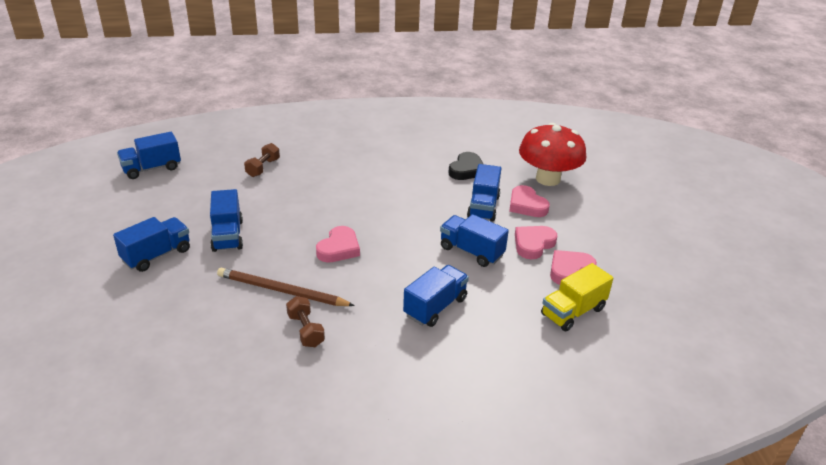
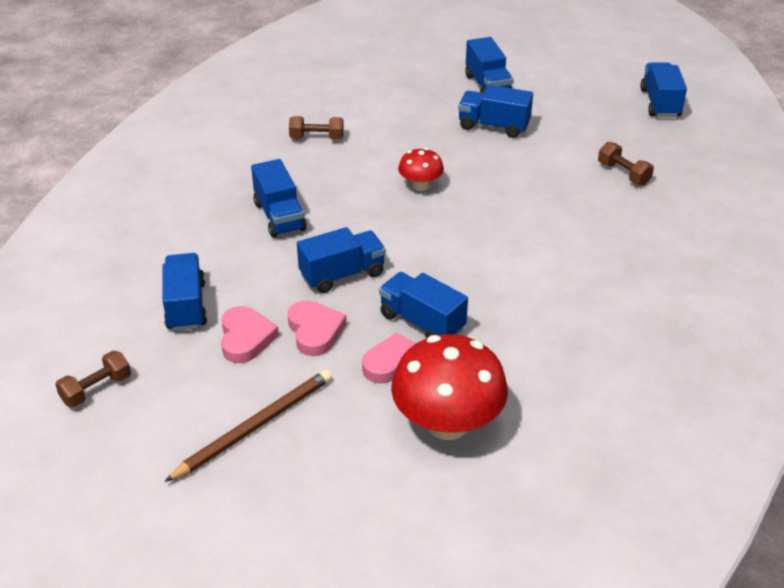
camera: 120 degrees right, 5 degrees up
(282, 291) = (380, 138): brown pencil -> brown pencil (255, 426)
(339, 248) = (420, 185): pink heart -> red mushroom
(466, 170) = (523, 345): black heart -> none
(573, 312) = (186, 306): yellow truck -> blue truck
(681, 316) = (96, 389): none -> brown dumbbell

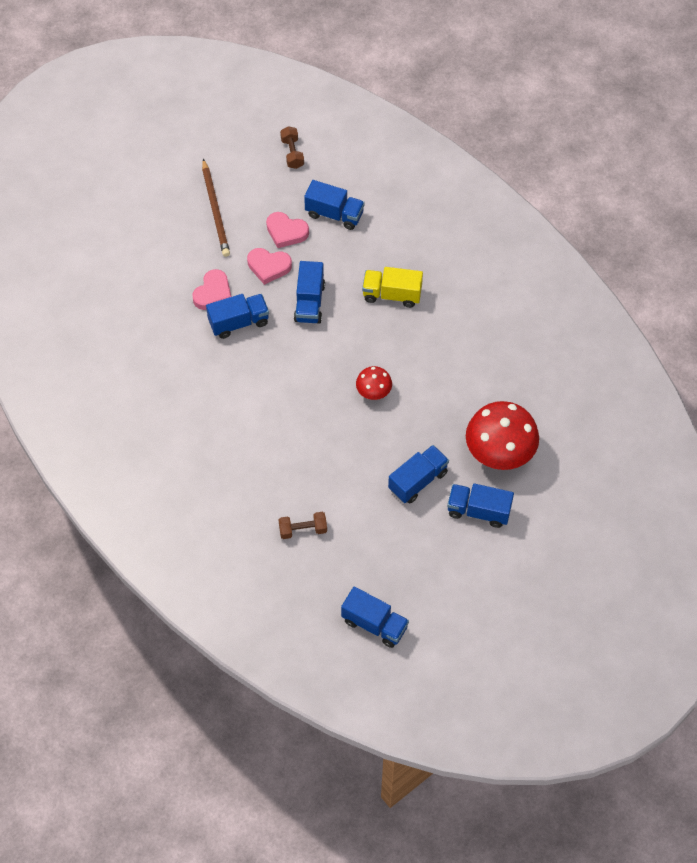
camera: 120 degrees right, 20 degrees up
(279, 216) = (392, 294): blue truck -> yellow truck
(317, 138) = (474, 356): brown dumbbell -> none
(447, 423) = (155, 294): red mushroom -> red mushroom (499, 452)

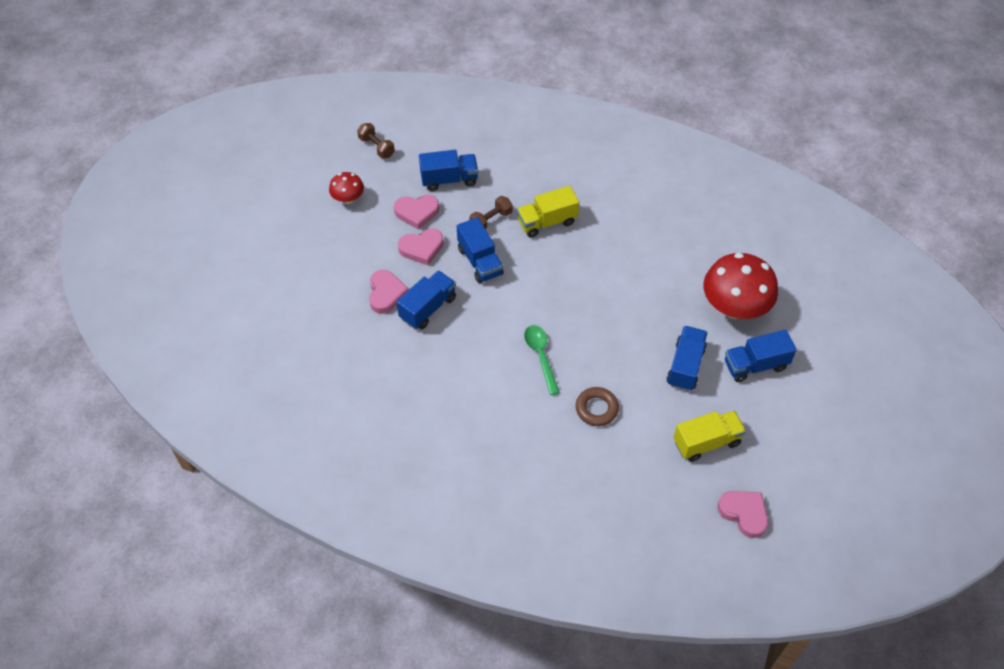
camera: 30 degrees left, 5 degrees down
(215, 210) = (339, 223): brown pencil -> none
(303, 410) = (541, 356): none -> green spoon
(303, 530) = (617, 462): brown dumbbell -> brown dumbbell (491, 220)
(317, 478) = (596, 409): none -> brown ring
(373, 392) = (591, 309): red mushroom -> red mushroom (348, 198)
(374, 624) = (744, 513): blue truck -> pink heart
(387, 552) = (706, 442): none -> yellow truck

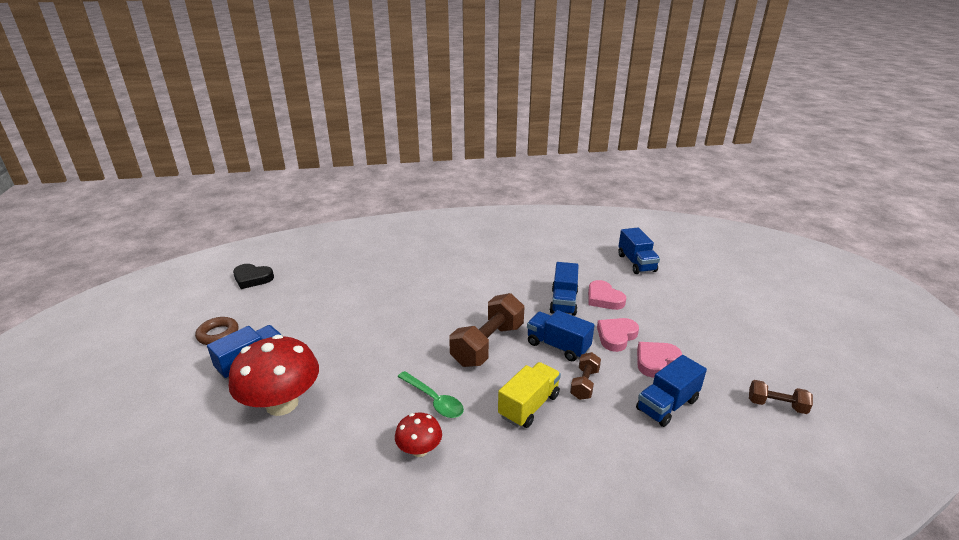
camera: 150 degrees right, 25 degrees down
(348, 198) = (725, 347): red mushroom -> red mushroom (419, 450)
(538, 290) = (487, 344): none -> brown dumbbell
(541, 356) = (450, 305): green spoon -> green spoon (434, 400)
(596, 409) = (386, 292): brown ring -> brown ring (218, 334)
(685, 366) = (321, 340): blue truck -> blue truck (636, 263)
(706, 442) = (289, 302): yellow truck -> none
(744, 513) = (252, 278): pink heart -> black heart

